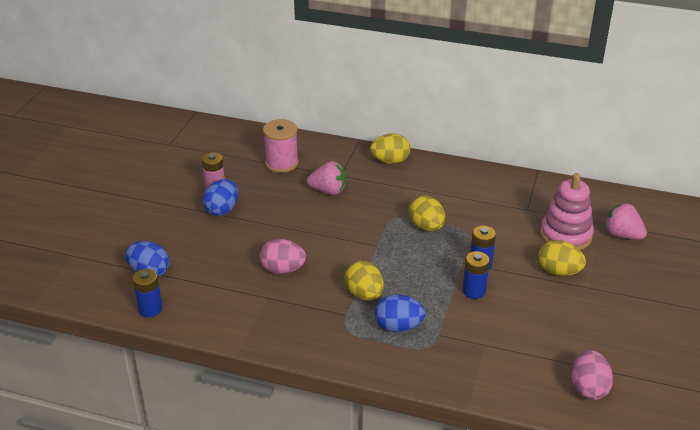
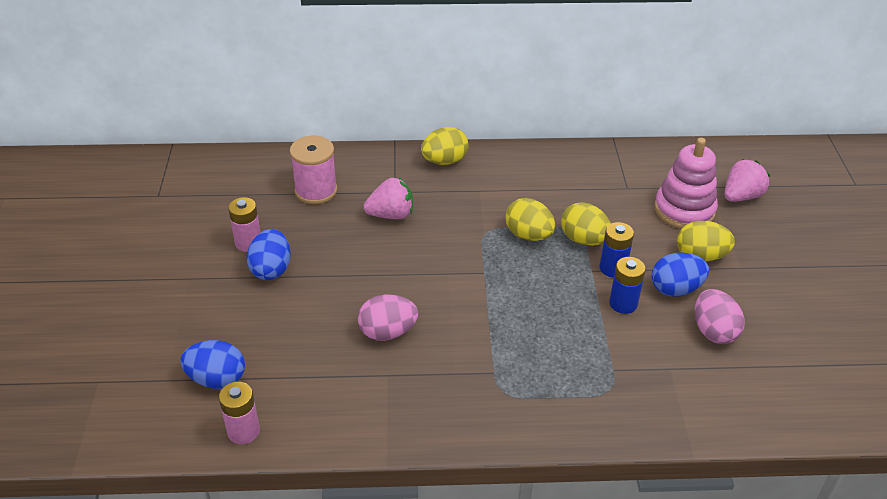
camera: 20 degrees left, 5 degrees up
(150, 309) = (243, 431): blue battery -> pink battery
(364, 294) = (502, 340): yellow egg -> yellow egg (584, 240)
(398, 327) = (563, 372): blue egg -> blue egg (675, 289)
(588, 388) = (807, 392): pink egg -> pink egg (713, 331)
(622, 235) = (741, 196): pink strawberry -> pink strawberry turned 120 degrees clockwise

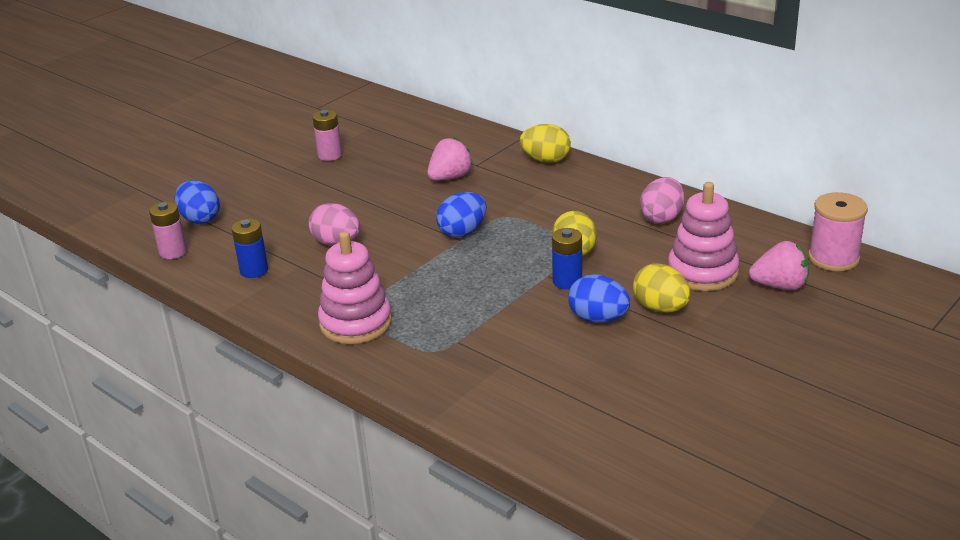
camera: 45 degrees right, 10 degrees down
(271, 269) = (321, 176): blue egg -> blue egg (462, 232)
(316, 191) = (421, 143): pink spool -> pink spool (833, 258)
(391, 215) = (450, 177): pink strawberry -> pink strawberry turned 75 degrees counterclockwise
(516, 402) = (356, 323): none -> pink stacking toy
(528, 235) = (534, 232): yellow egg -> none
(623, 303) = (536, 307): blue battery -> blue battery (254, 270)
(713, 331) = (582, 360): pink egg -> pink egg (662, 218)

